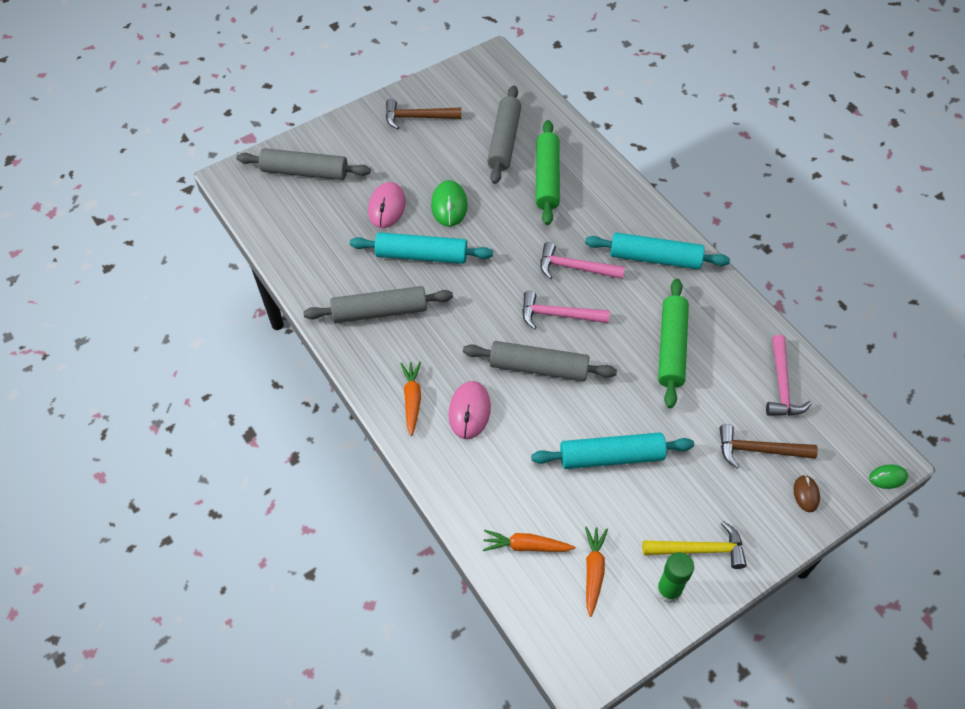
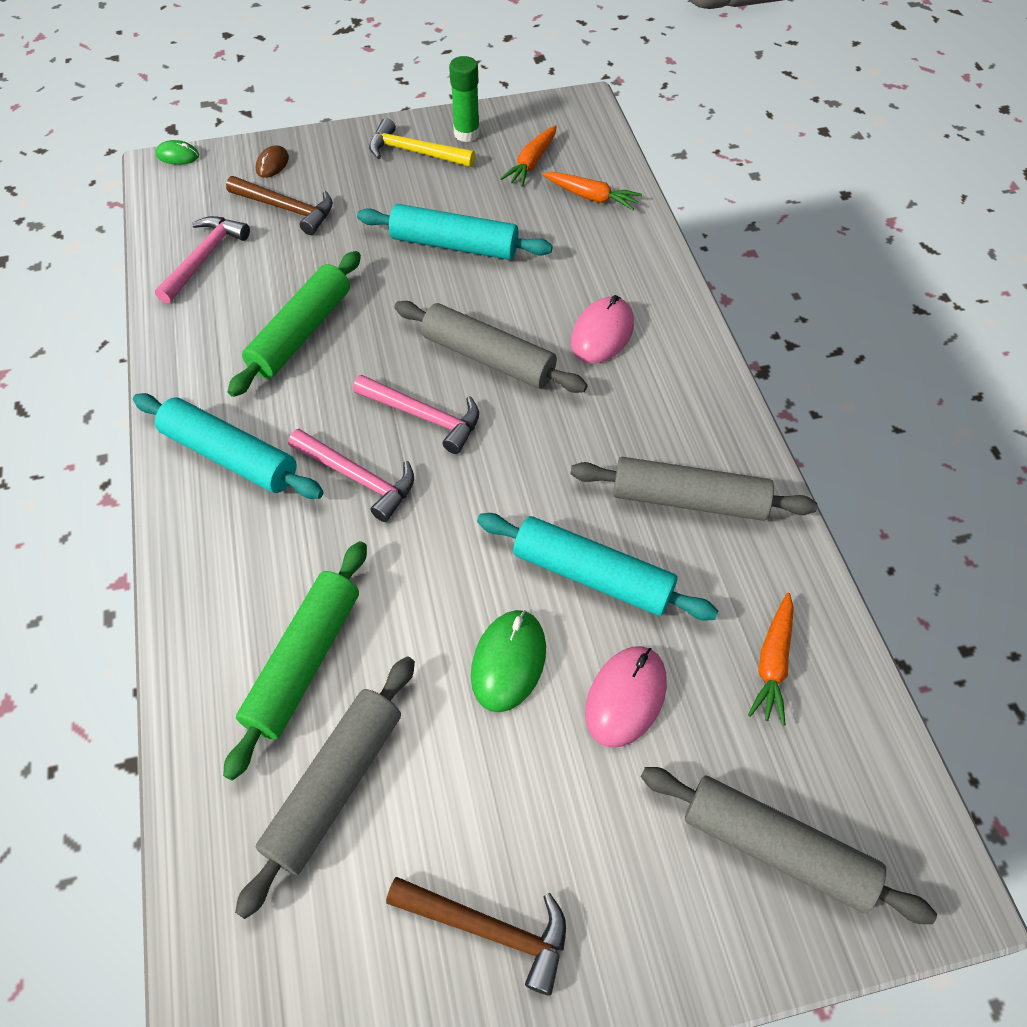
camera: 160 degrees left, 0 degrees up
(412, 399) = (673, 367): orange carrot -> orange carrot (772, 663)

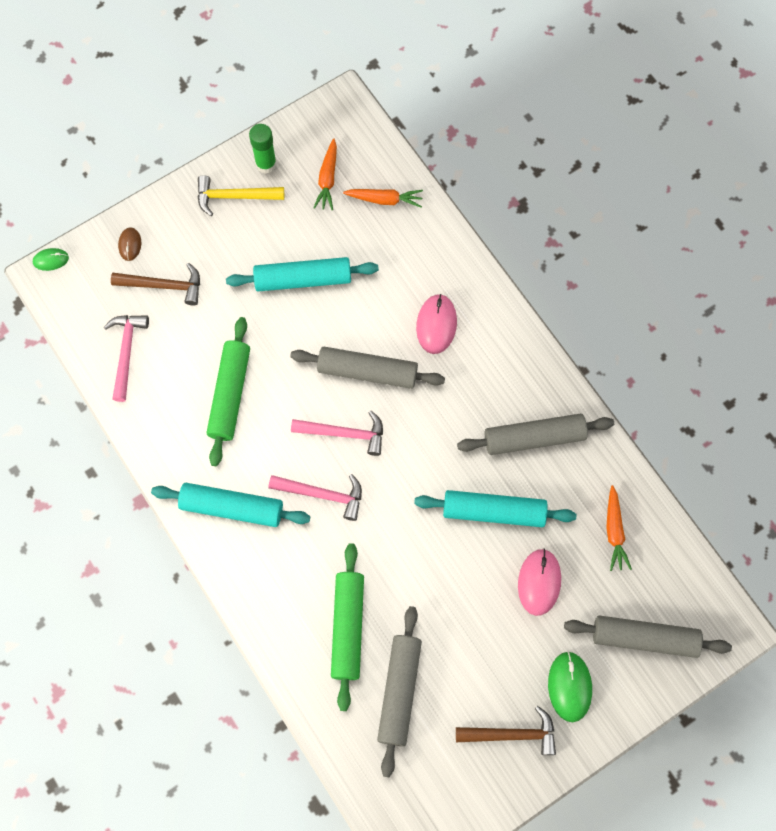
camera: 20 degrees left, 15 degrees up
(508, 662) = (465, 585): green mouse -> green mouse (569, 686)

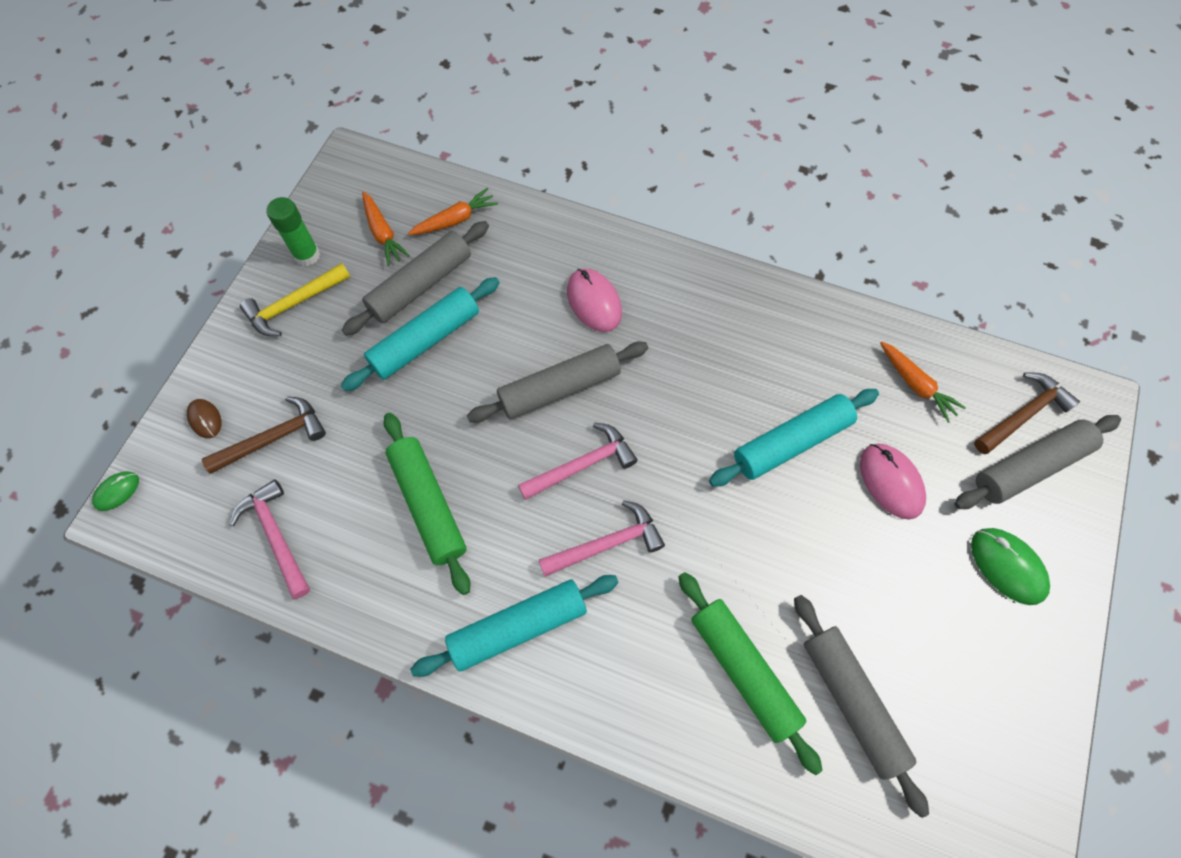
camera: 35 degrees left, 5 degrees down
(512, 734) = (998, 659): brown hammer -> brown hammer (1023, 414)
(534, 437) = (770, 347): grey rolling pin -> grey rolling pin (420, 285)

